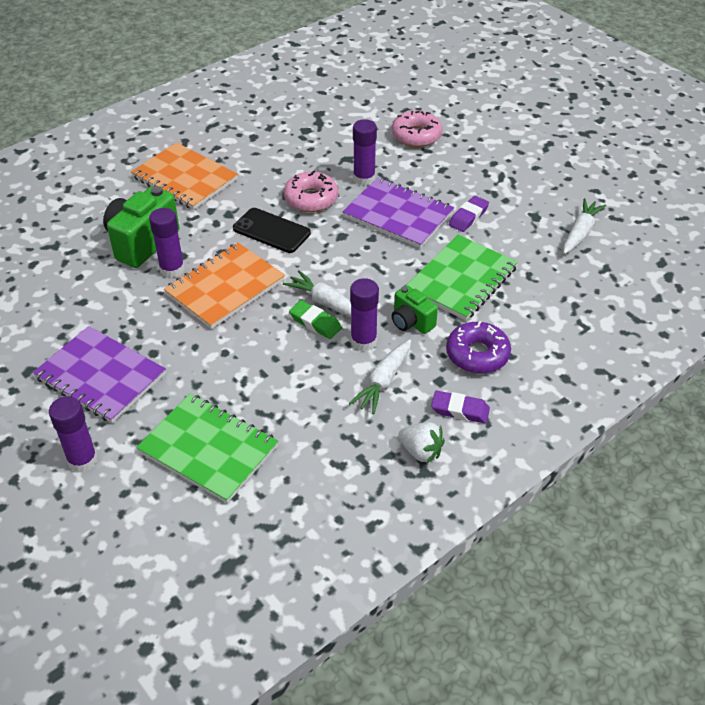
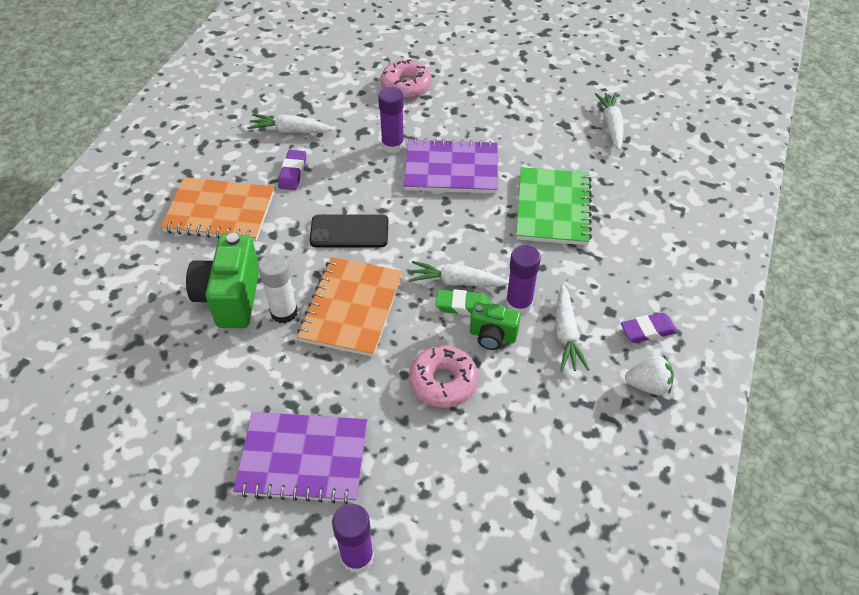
camera: 30 degrees left, 5 degrees up
(172, 269) = (284, 312): purple glue stick -> white glue stick
(208, 449) = (468, 480): green notebook -> none
(289, 138) = (290, 131): none -> white carrot
(311, 199) = (360, 184): pink donut -> pink donut (443, 382)
(411, 322) = (544, 267): green camera -> green camera (492, 336)
(468, 217) = (512, 147): purple eraser -> purple eraser (293, 173)
(477, 354) = (620, 272): purple donut -> none

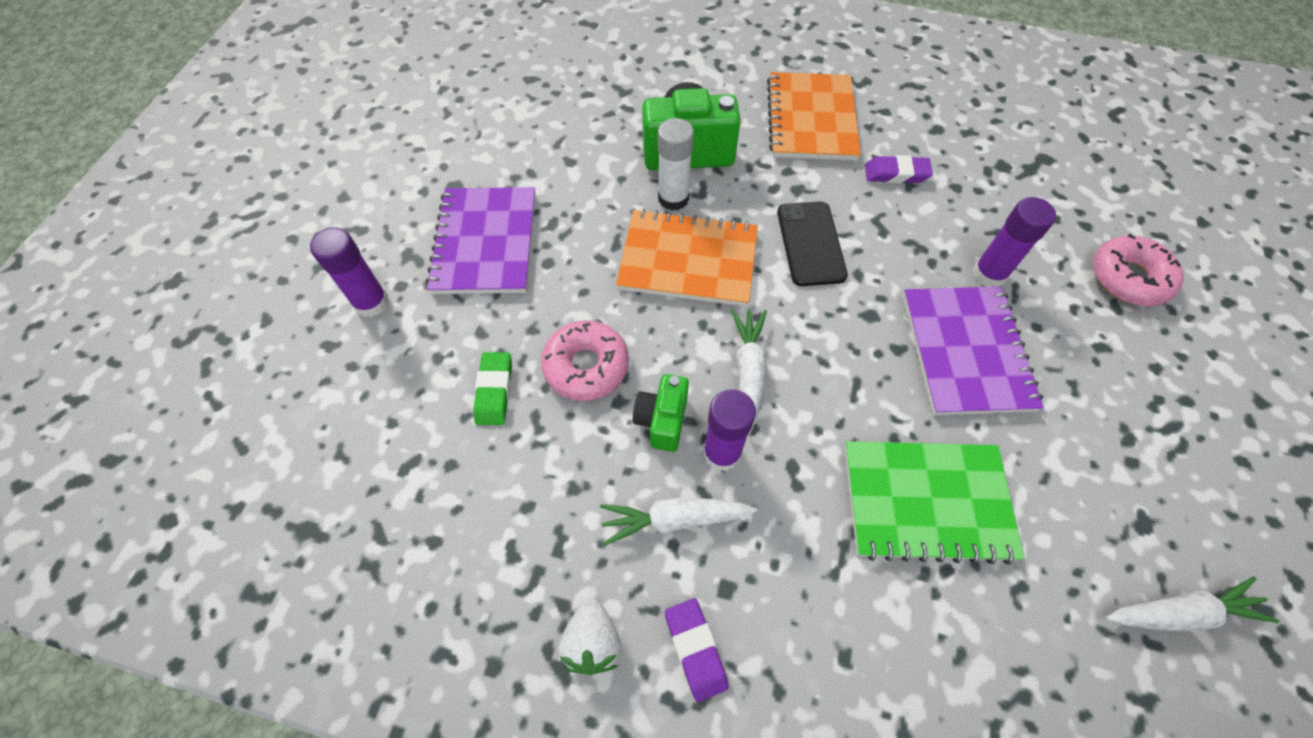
camera: 85 degrees right, 10 degrees up
(290, 131) = (972, 160): white carrot -> none
(463, 305) = (708, 381): green eraser -> green eraser (494, 391)

